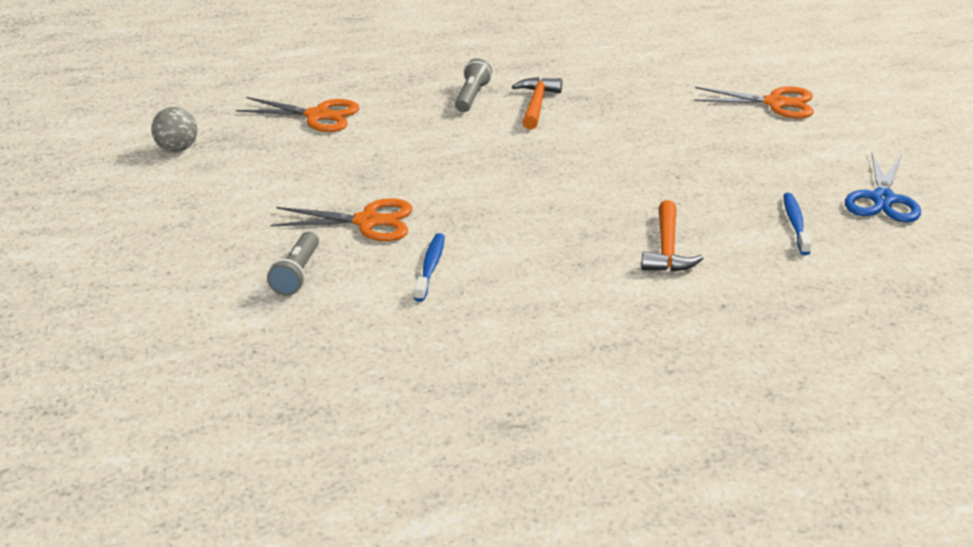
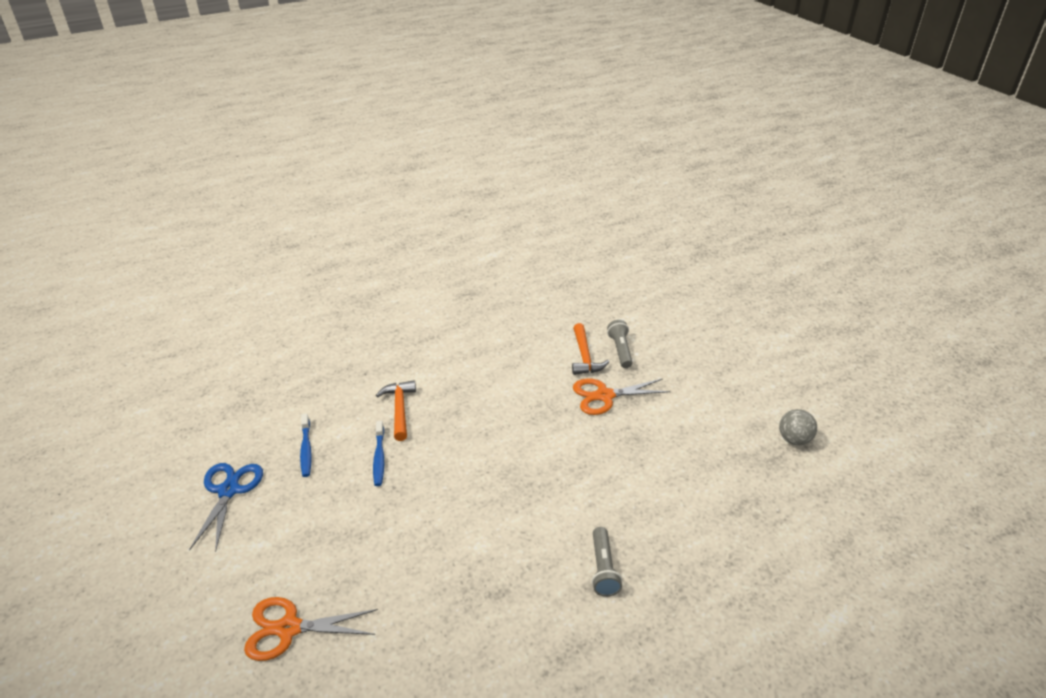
camera: 165 degrees right, 5 degrees up
(317, 116) = (723, 505): orange scissors -> none
(430, 267) = (546, 368): blue toothbrush -> blue toothbrush (379, 458)
(536, 104) = (535, 569): orange hammer -> orange hammer (584, 356)

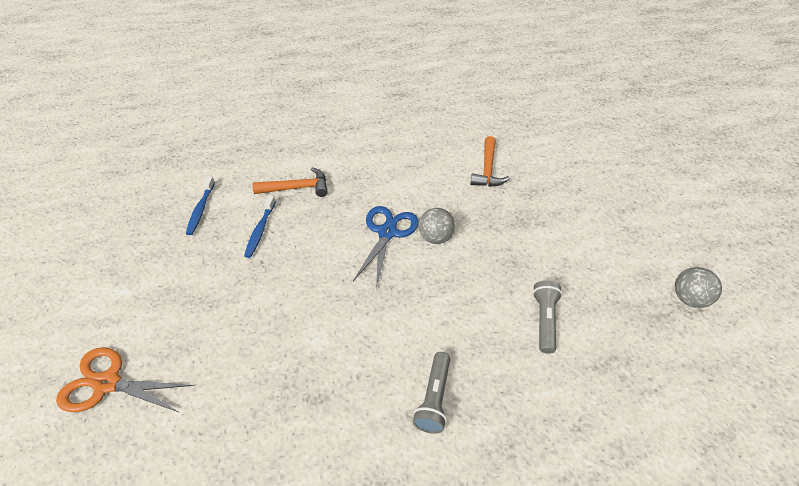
camera: 15 degrees right, 10 degrees up
(229, 490) = (120, 234): blue scissors -> blue scissors (387, 232)
(399, 409) = (297, 188): orange hammer -> orange hammer turned 75 degrees clockwise
(556, 431) = (435, 237): none -> grey ball
(604, 396) = (495, 211): orange scissors -> none
(620, 350) = (525, 169): grey flashlight -> grey flashlight (544, 320)

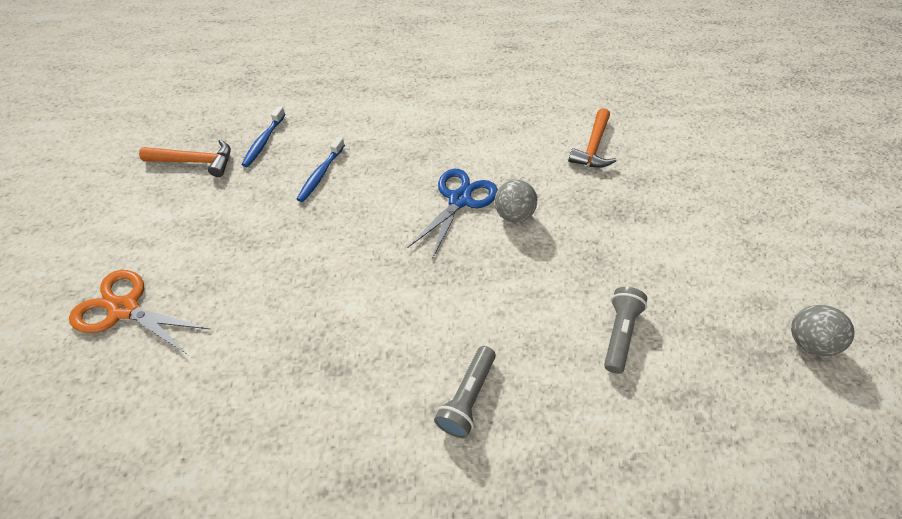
camera: 10 degrees right, 5 degrees up
(297, 188) = (371, 134): orange hammer -> orange hammer (195, 162)

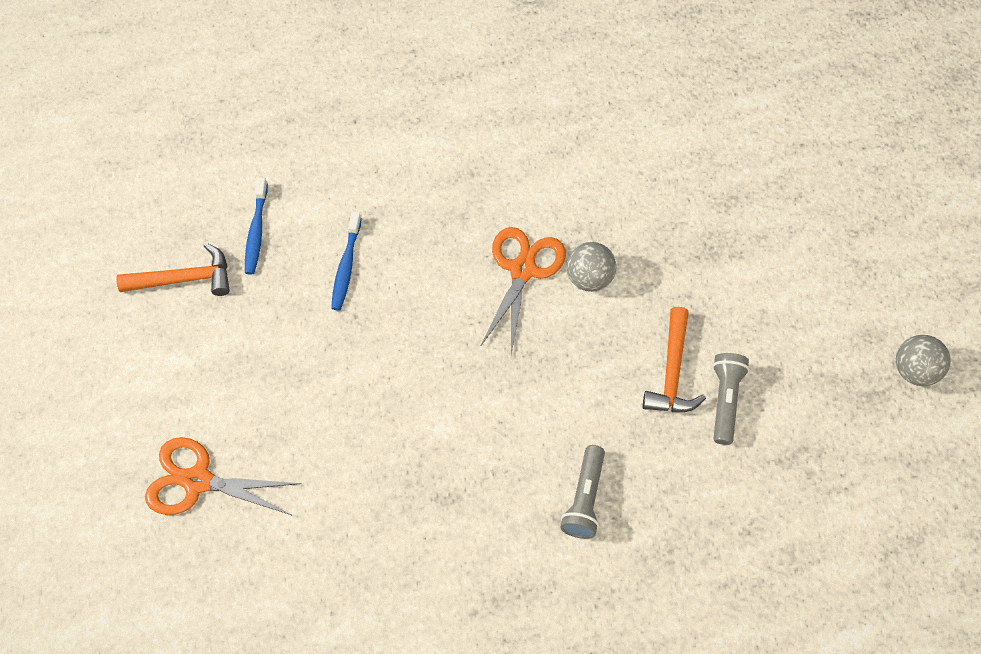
camera: 10 degrees left, 10 degrees up
(459, 200) = (523, 270): blue scissors -> orange scissors
(592, 147) = (668, 159): orange hammer -> orange hammer (672, 372)

